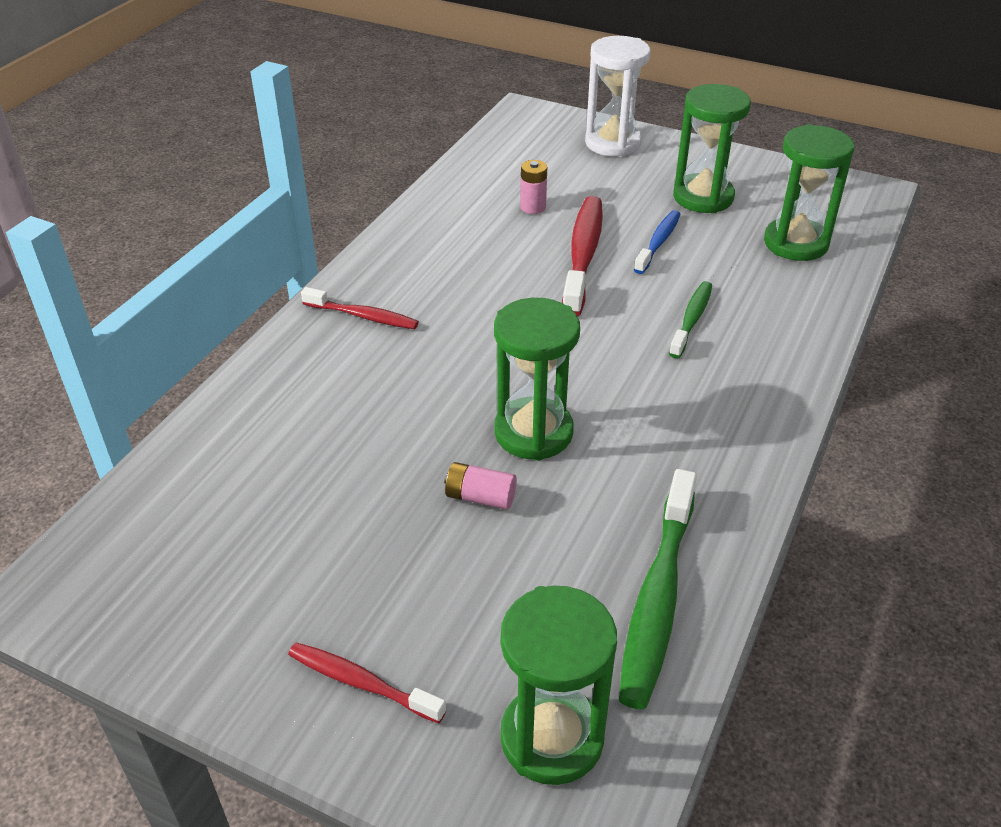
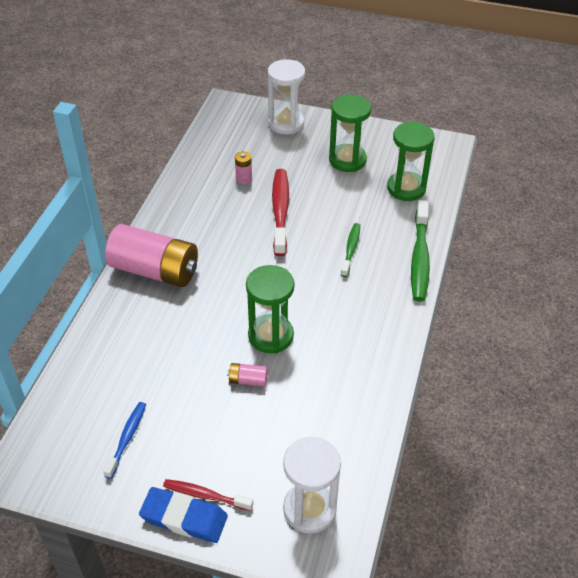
camera: 10 degrees left, 5 degrees up
(313, 718) = (184, 518): none -> blue eraser
(363, 316) = (155, 270): red toothbrush -> pink battery
(552, 738) = (309, 509): green hourglass -> white hourglass
(657, 599) = (353, 426): green toothbrush -> green toothbrush (419, 258)
(658, 242) = (324, 196): blue toothbrush -> blue toothbrush (127, 438)

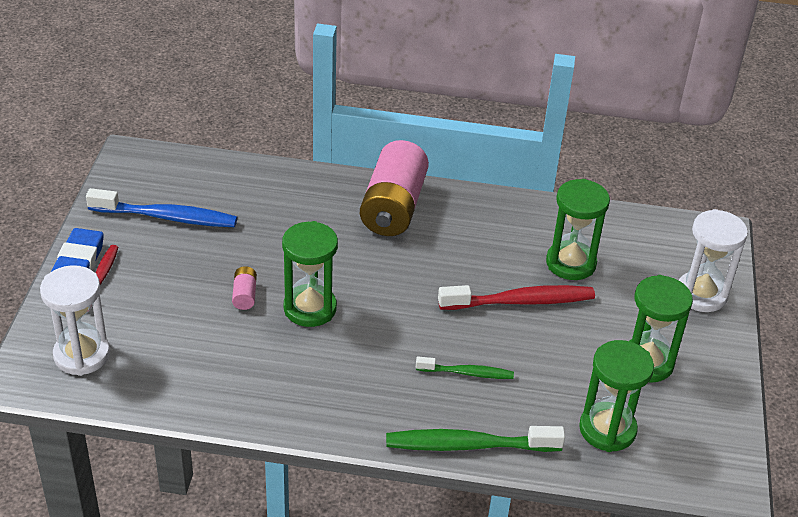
camera: 80 degrees right, 5 degrees down
(127, 438) = (167, 217): blue toothbrush -> blue toothbrush, size x1.71
(244, 179) = (571, 263): pink battery -> green hourglass

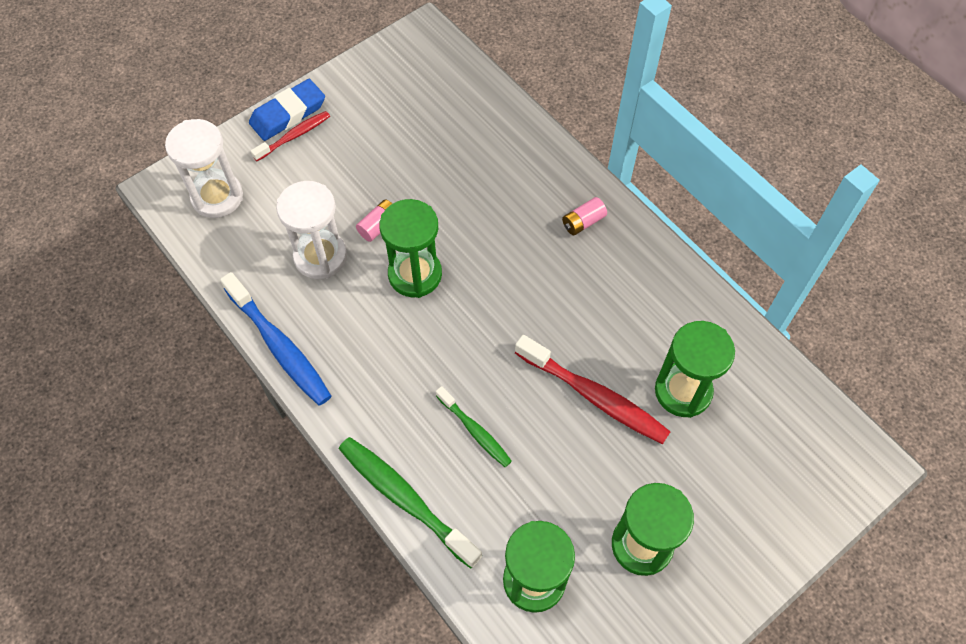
camera: 45 degrees right, 20 degrees up
(167, 217) = (394, 111): blue toothbrush -> blue toothbrush (279, 346)
(393, 207) = (583, 222): pink battery -> pink battery, size x0.40
(701, 294) = (775, 517): white hourglass -> white hourglass (320, 257)

